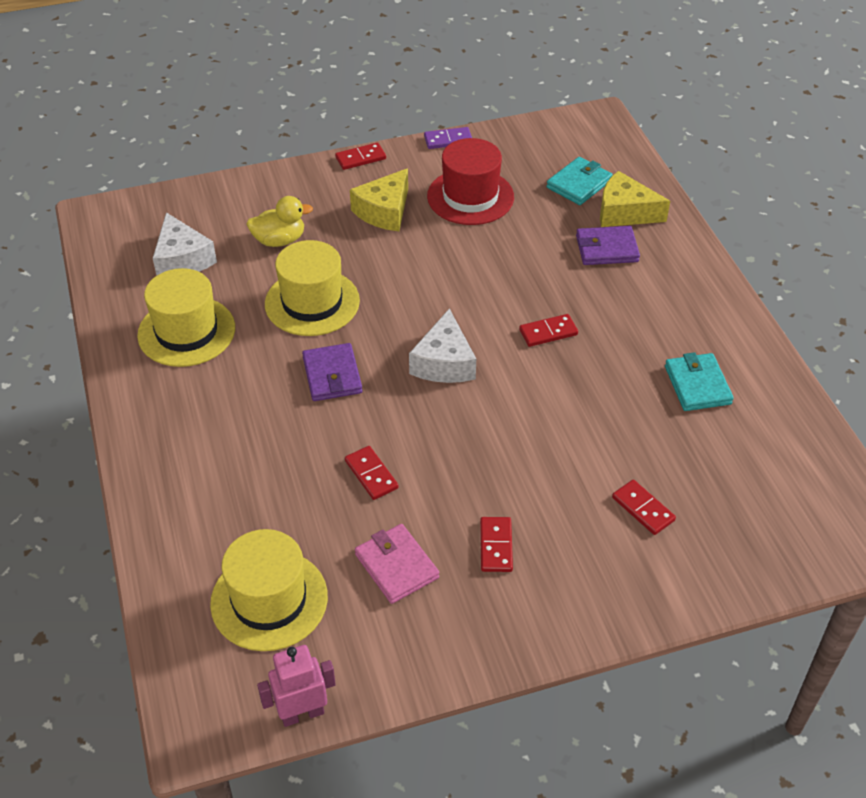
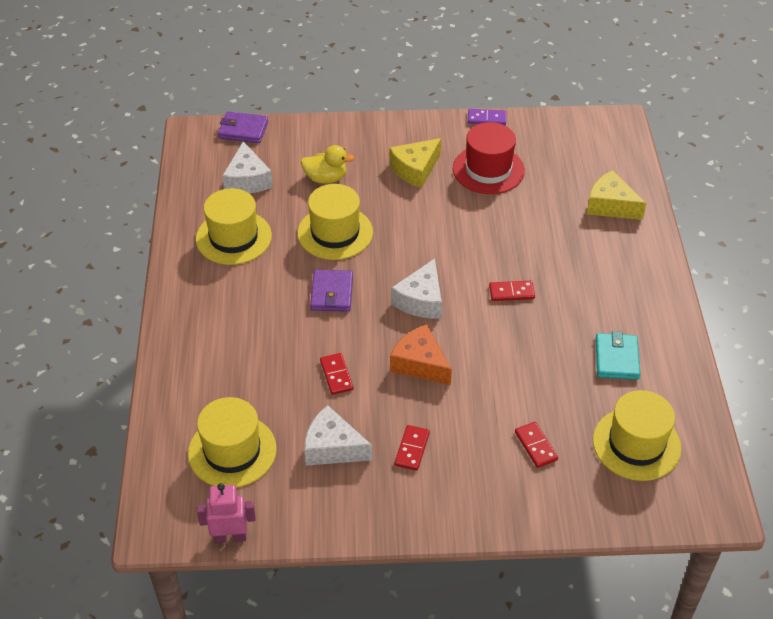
camera: 15 degrees right, 0 degrees up
(360, 158) = (411, 122): red domino -> none
(396, 566) = (332, 447): pink wallet -> white cheese
(469, 439) = (420, 364): none -> orange cheese
(579, 184) = (581, 175): turquoise wallet -> none
(606, 249) = (584, 233): purple wallet -> purple wallet (243, 130)
(758, 480) = (636, 444): none -> yellow hat

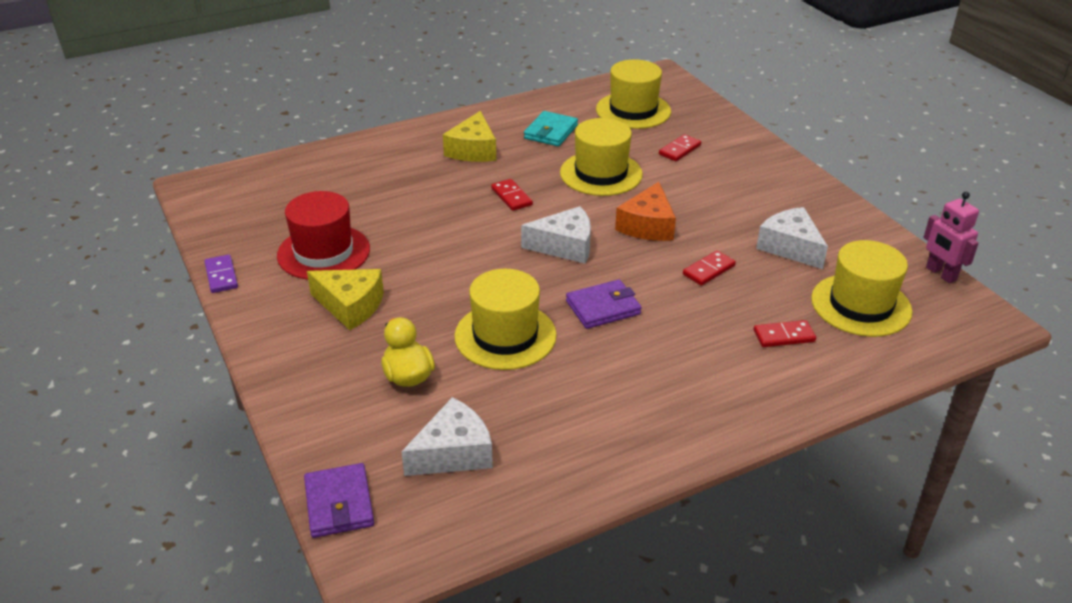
camera: 115 degrees left, 10 degrees down
(233, 237) = (574, 421): yellow hat -> yellow hat (601, 173)
(332, 447) = (790, 247): white cheese -> white cheese turned 150 degrees clockwise
(412, 449) = (746, 205): red domino -> red domino (784, 336)
(610, 205) = (345, 167): yellow cheese -> yellow cheese (473, 150)
(617, 358) = (550, 132): turquoise wallet -> turquoise wallet turned 45 degrees counterclockwise

